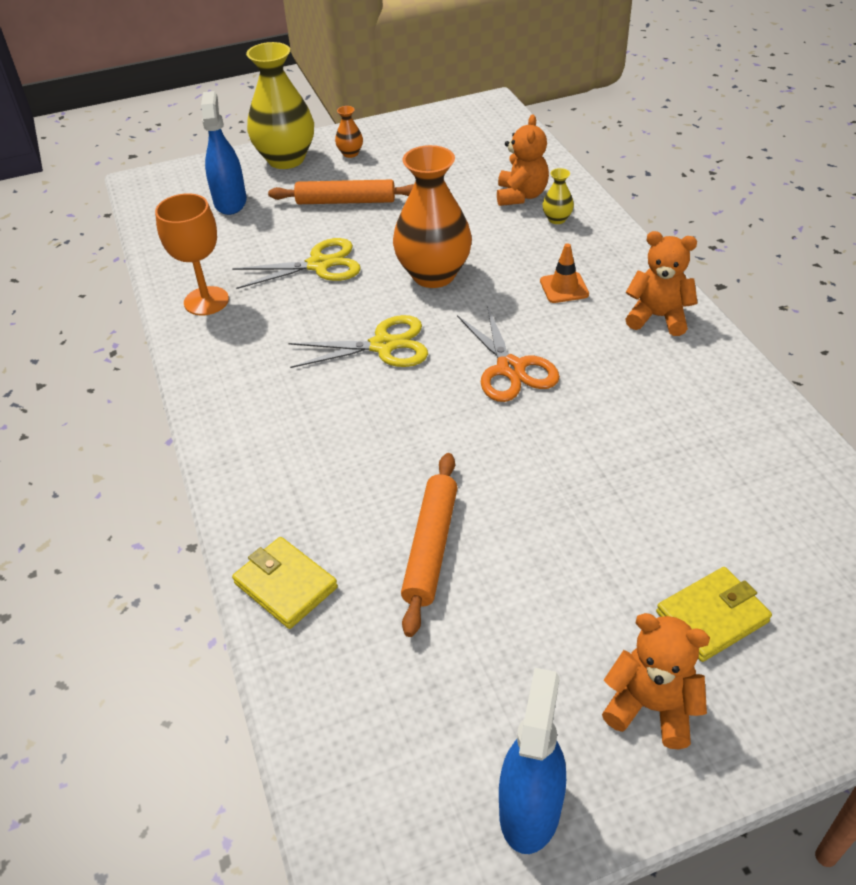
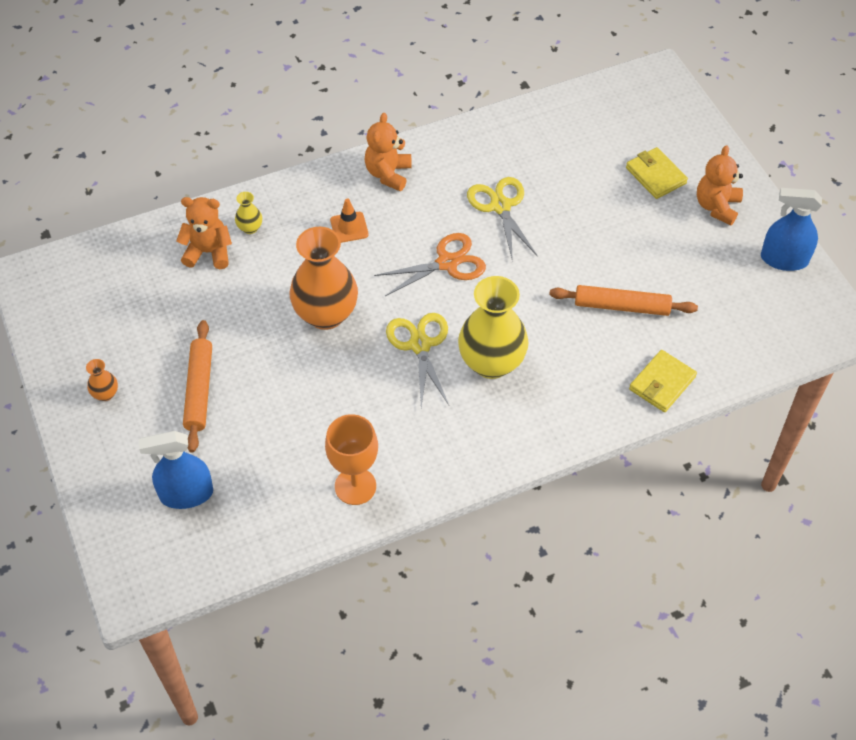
camera: 95 degrees left, 10 degrees up
(286, 159) = (107, 453): yellow vase -> yellow vase (491, 363)
(319, 265) = (305, 402): yellow scissors -> yellow scissors (500, 206)

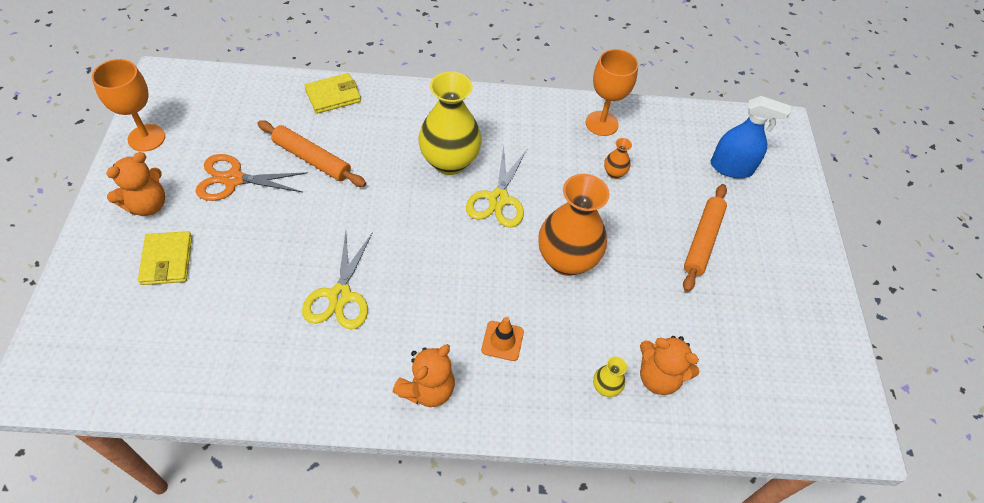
camera: 160 degrees left, 0 degrees up
(105, 394) = (787, 271): orange vase -> orange vase (614, 173)
(447, 263) = (430, 260): orange scissors -> orange scissors (233, 179)
(784, 259) = (146, 138): blue spray bottle -> orange goblet

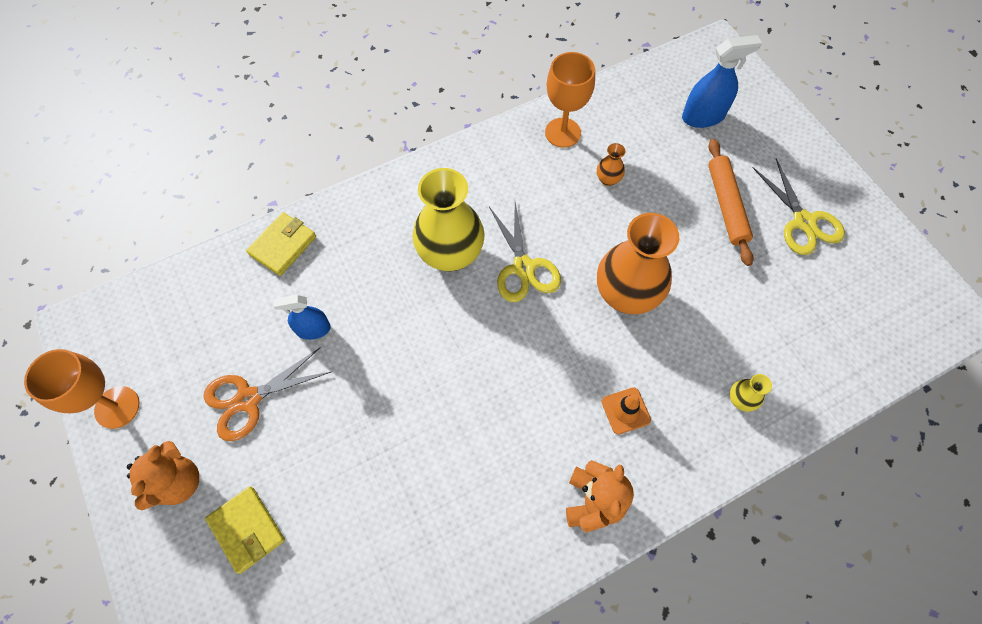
camera: 25 degrees left, 10 degrees up
(312, 159) = (313, 329): orange rolling pin -> blue spray bottle
(340, 296) = (447, 459): yellow scissors -> yellow scissors (803, 222)
(658, 377) = (775, 362): orange teddy bear -> none

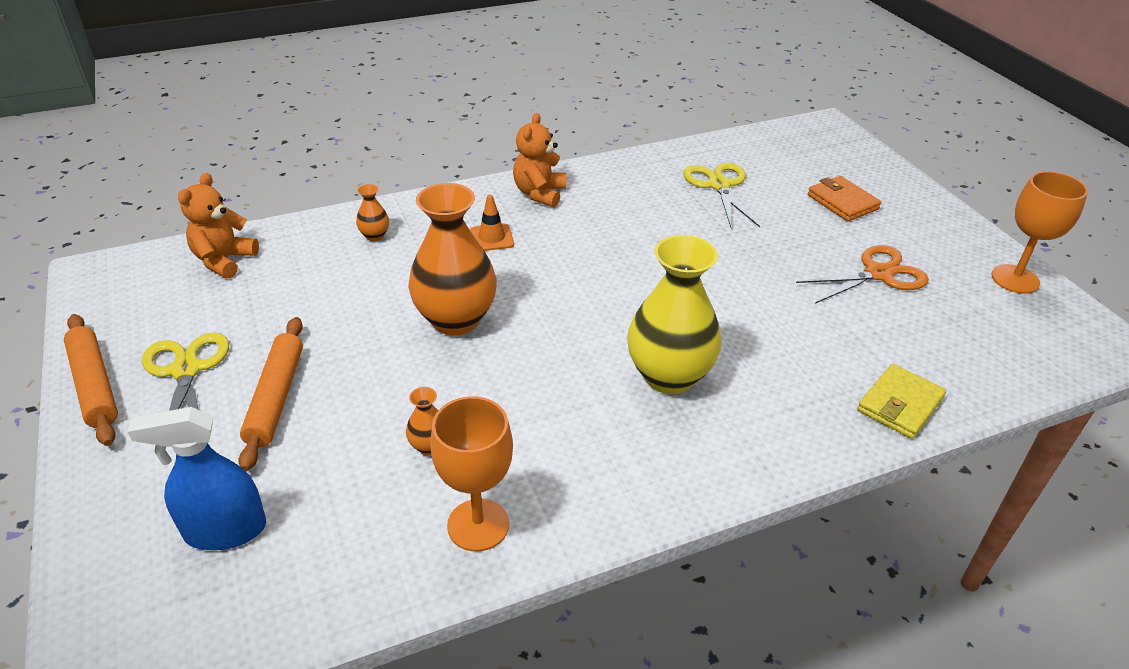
camera: 175 degrees left, 25 degrees down
(178, 482) = (919, 230): orange teddy bear -> orange teddy bear (224, 260)
(247, 530) = (842, 202): yellow wallet -> orange wallet
(313, 329) = (828, 320): blue spray bottle -> none
(523, 267) = (575, 354): yellow scissors -> yellow scissors (719, 185)
(740, 400) = (375, 236): yellow vase -> orange vase
(856, 202) = (94, 385): none -> orange rolling pin

